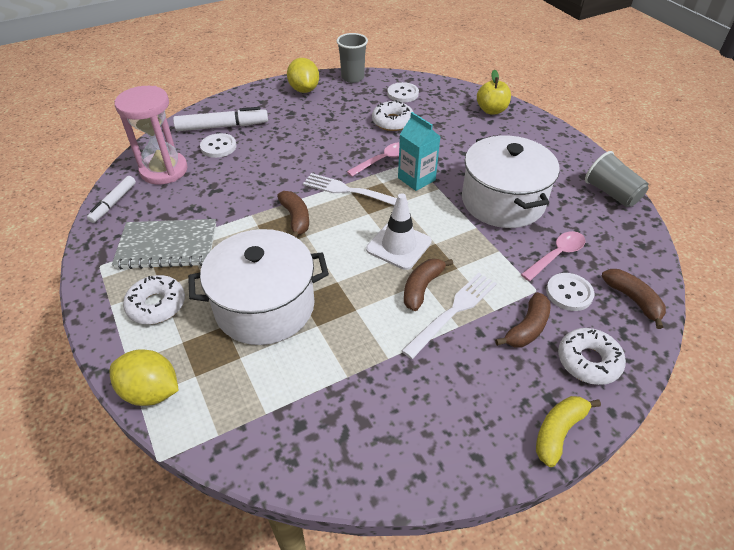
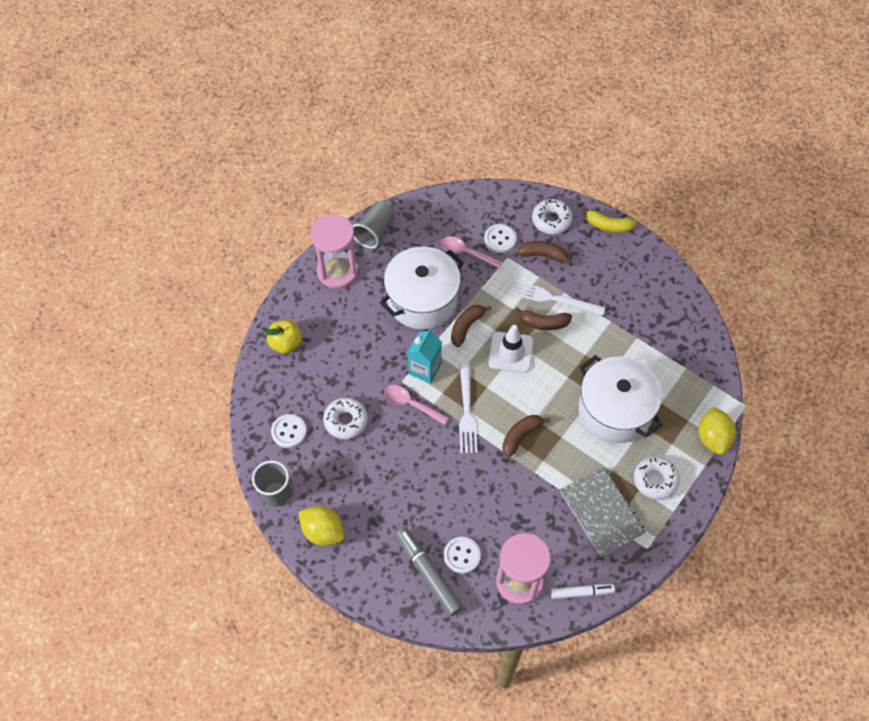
camera: 115 degrees left, 15 degrees up
(222, 127) = (428, 573): white marker -> grey marker
(304, 90) = (323, 531): yellow lemon -> yellow lemon turned 75 degrees clockwise
(563, 156) = (337, 271): none -> pink hourglass
(633, 300) = (486, 205): brown banana -> brown banana (466, 327)

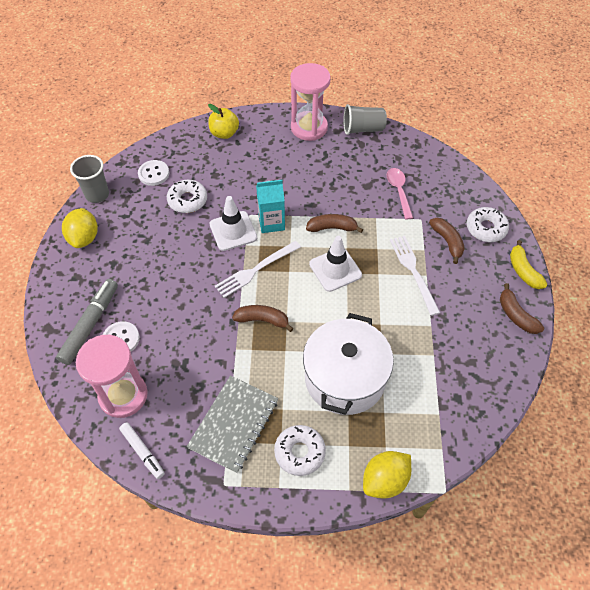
camera: 55 degrees right, 5 degrees down
(411, 404) = (233, 231): pink spoon -> white traffic cone
(422, 299) = (331, 188): white pot -> none
(500, 239) = (432, 205): white button -> none
(543, 323) = (383, 277): brown banana -> brown banana (516, 315)

